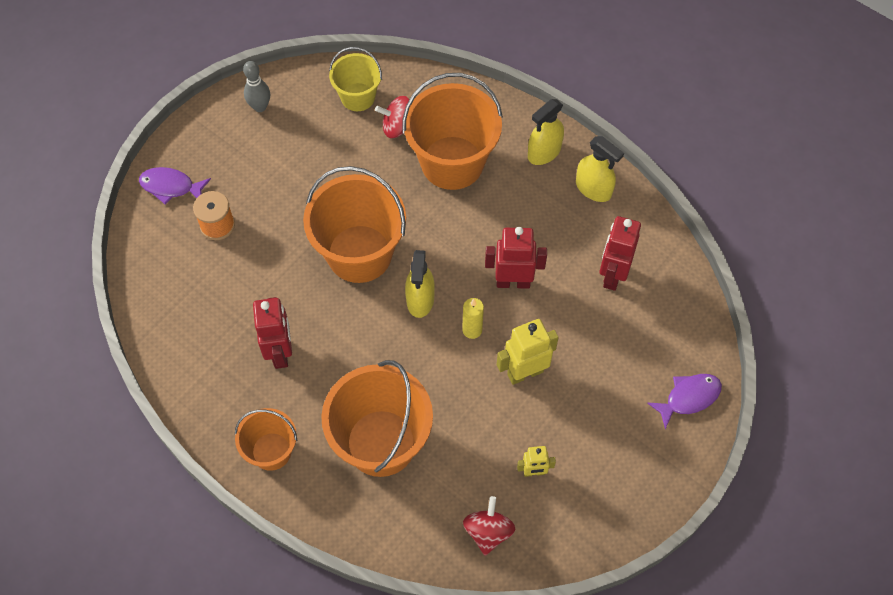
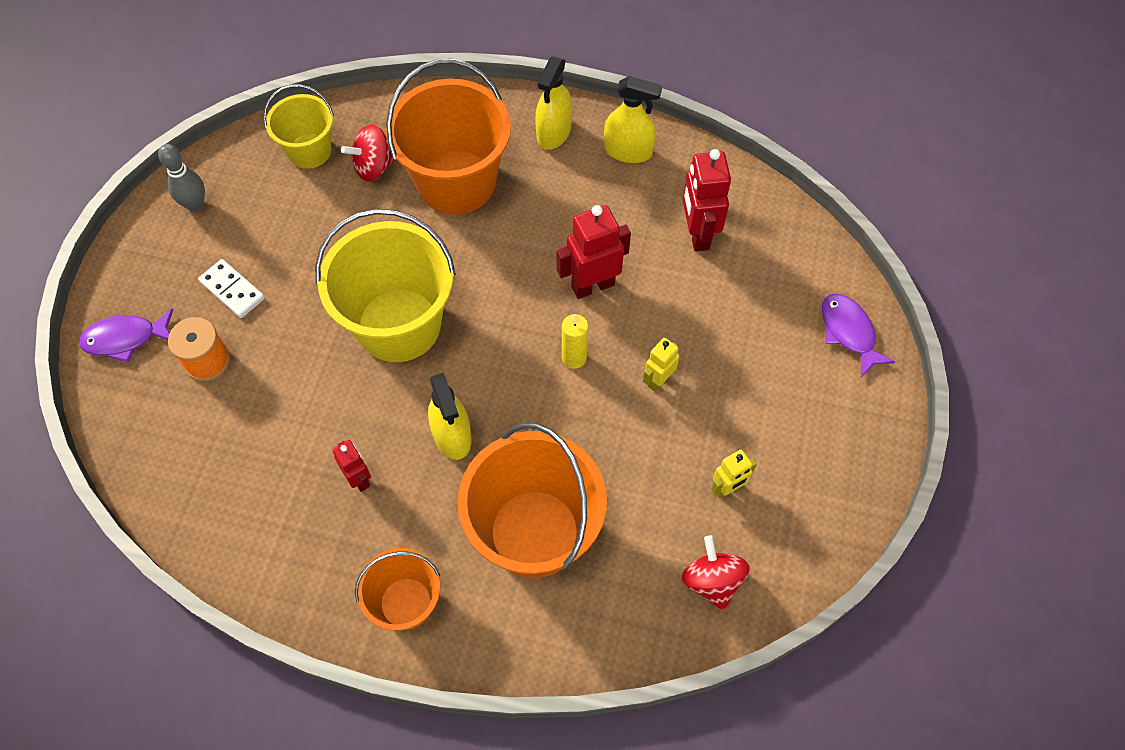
camera: 25 degrees left, 0 degrees up
(257, 181) = (232, 290): none -> white domino
(280, 352) = (359, 479): red robot -> red robot, size x0.58
(359, 254) = (399, 325): orange bucket -> yellow bucket
(420, 299) = (497, 348): yellow spray bottle -> yellow spray bottle (452, 435)
(525, 372) = (658, 380): yellow robot -> yellow robot, size x0.58
(688, 398) = (849, 332): purple fish -> purple fish turned 60 degrees counterclockwise

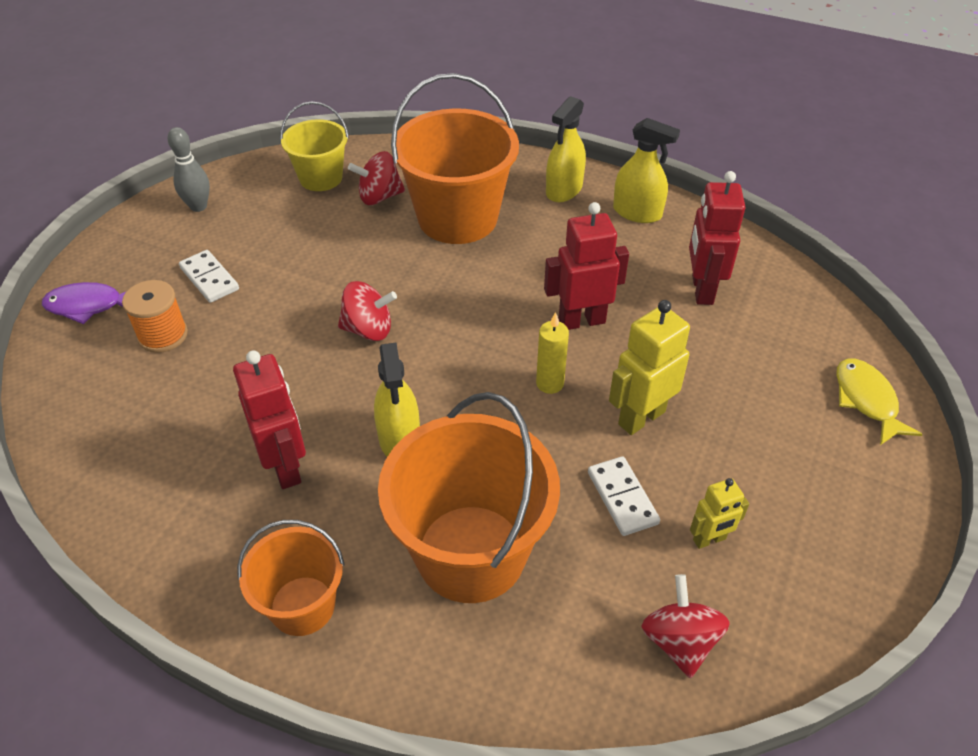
camera: 10 degrees right, 15 degrees down
(359, 479) = (286, 467): red robot -> red robot, size x1.73
(399, 325) = (368, 329): yellow bucket -> red spinning top
(652, 461) = (622, 498): none -> white domino
(658, 380) = (641, 417): yellow robot -> yellow robot, size x1.73
(849, 332) = (866, 400): purple fish -> yellow fish

